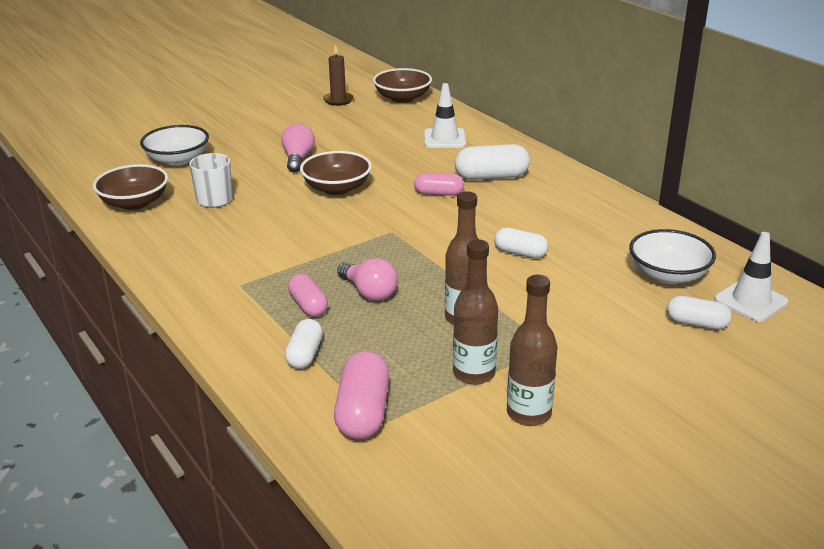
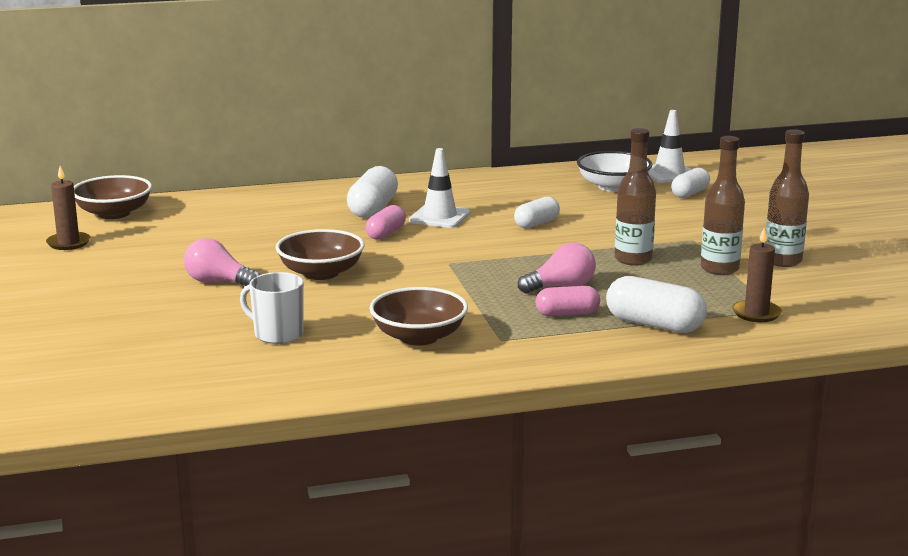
camera: 70 degrees left, 10 degrees down
(134, 203) = (233, 380): brown bowl -> brown bowl (419, 337)
(177, 160) = (128, 346): white bowl -> none
(305, 354) = (654, 325): white capsule -> white capsule, size x1.56
(363, 412) = (756, 313): pink capsule -> brown candle
(444, 139) = (257, 212): white traffic cone -> white traffic cone (439, 217)

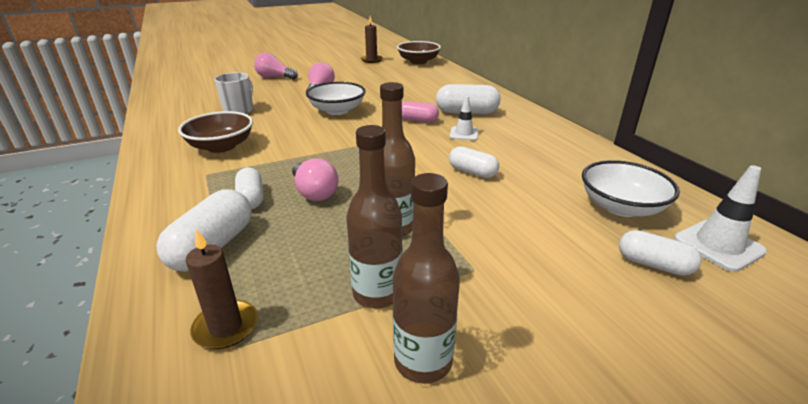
camera: 80 degrees right, 10 degrees up
(111, 315) = (274, 77): none -> pink light bulb
(321, 273) = (337, 110): brown bowl -> white bowl
(439, 217) = (464, 134): white traffic cone -> white traffic cone, size x0.66
(567, 314) = (251, 198): pink capsule -> white capsule

